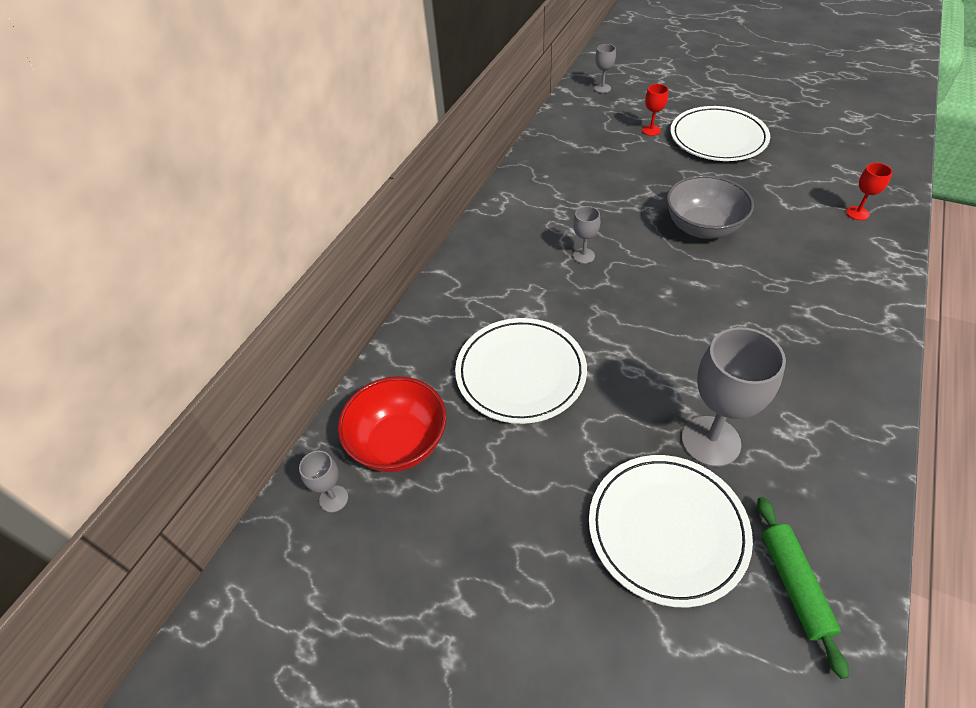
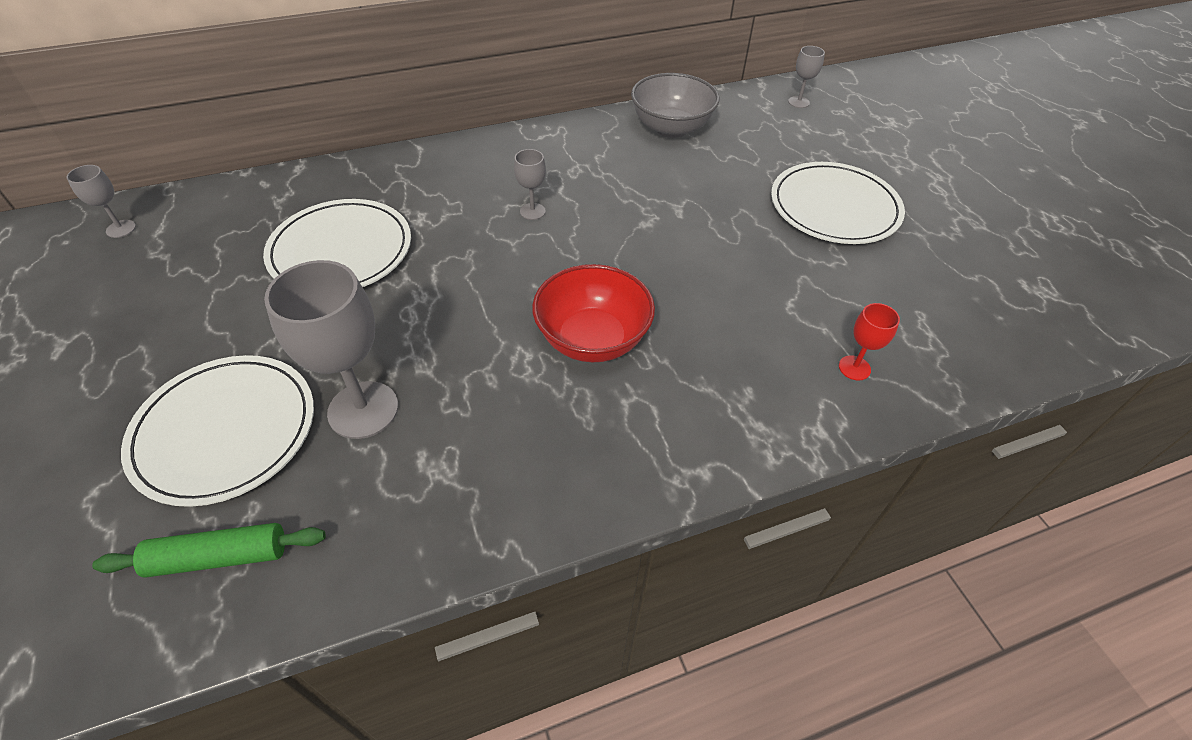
camera: 40 degrees right, 0 degrees up
(399, 443) = (203, 229): red bowl -> red bowl (592, 339)
(651, 130) = (778, 161): red goblet -> none
(702, 227) = (670, 264): grey bowl -> grey bowl (671, 128)
(794, 585) = (219, 557): green rolling pin -> green rolling pin turned 45 degrees clockwise

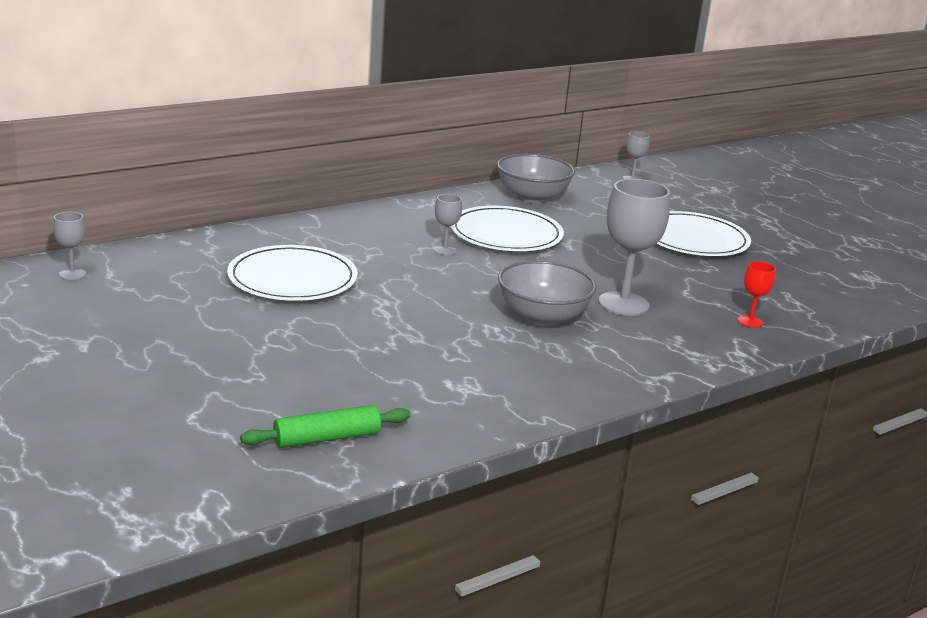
camera: 15 degrees left, 25 degrees down
(225, 431) = (276, 379): white plate -> white plate (506, 234)
(363, 410) = (383, 362): grey goblet -> grey goblet (623, 304)
(592, 339) = (542, 317): red bowl -> grey bowl

